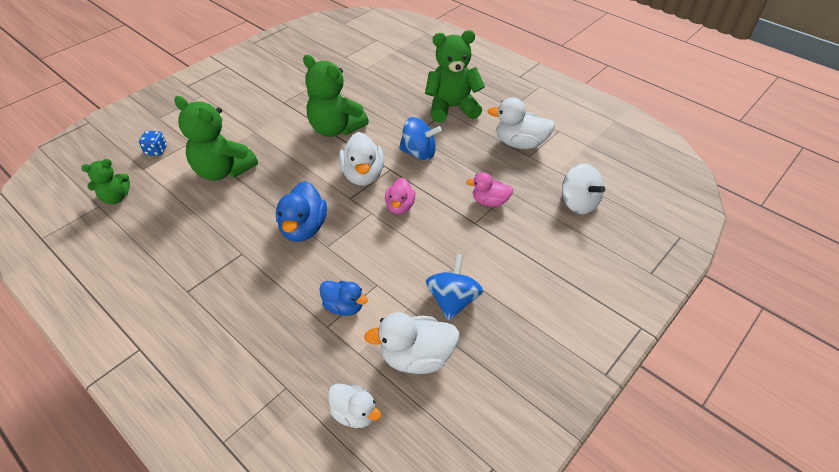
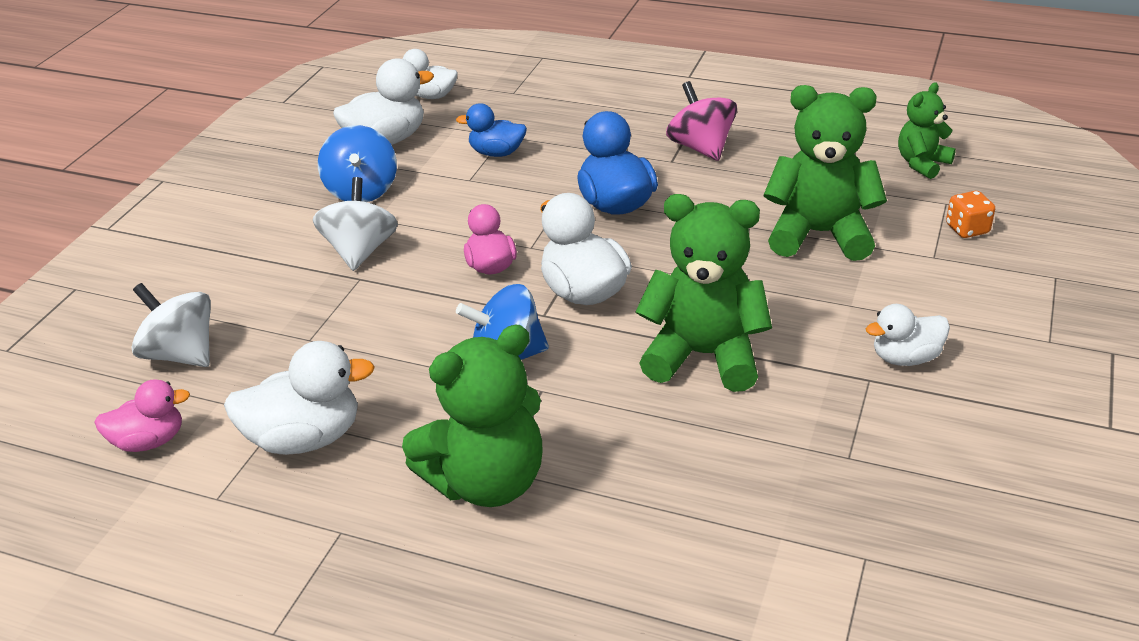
camera: 160 degrees right, 10 degrees down
(156, 150) = (967, 229): blue dice -> orange dice
(213, 258) = (701, 147): none -> pink spinning top
(260, 105) = (905, 358): none -> white duck
(469, 243) = (360, 251): none -> white spinning top
(489, 202) = (342, 313): pink duck -> pink duck (149, 441)

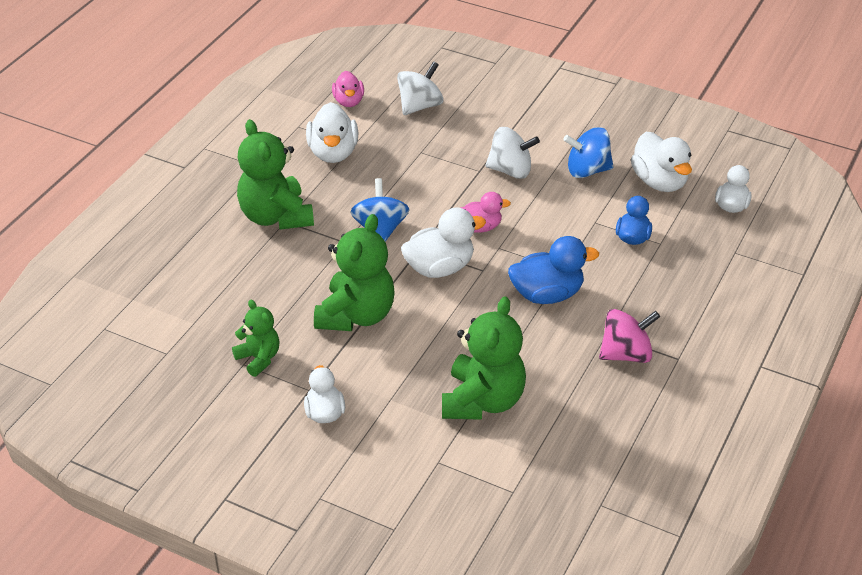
camera: 95 degrees right, 5 degrees up
(922, 163) = (579, 493): green teddy bear -> green teddy bear (259, 358)
(967, 229) = (471, 493): orange dice -> none

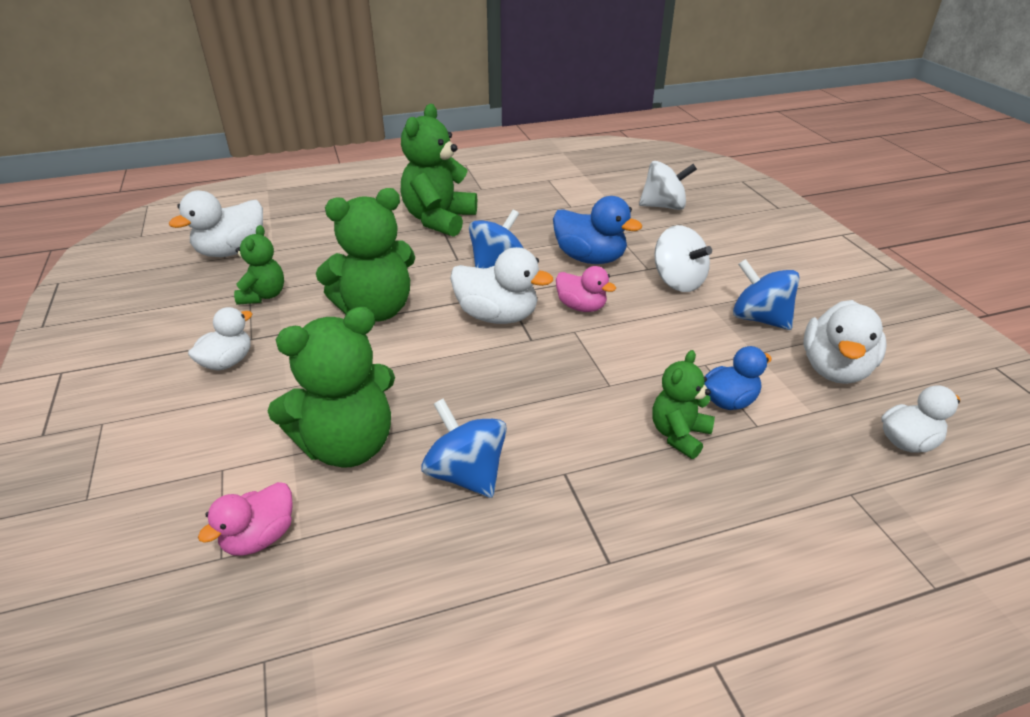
camera: 45 degrees right, 5 degrees down
(333, 153) = (546, 204): white duck -> white duck (231, 251)
(348, 101) = (610, 181): pink duck -> pink duck (260, 537)
(547, 294) = (558, 395): blue duck -> blue duck (590, 258)
(564, 369) = (466, 474): none -> blue spinning top
(626, 354) = (554, 509): pink spinning top -> none
(632, 274) = (679, 435): none -> green teddy bear

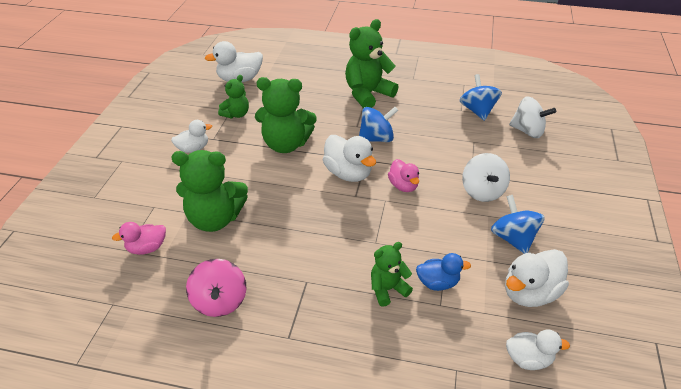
camera: 30 degrees right, 5 degrees up
(458, 561) = (220, 301): none -> pink spinning top
(466, 474) = (257, 259): blue spinning top -> blue spinning top (477, 111)
(590, 258) = (439, 154): blue duck -> none

